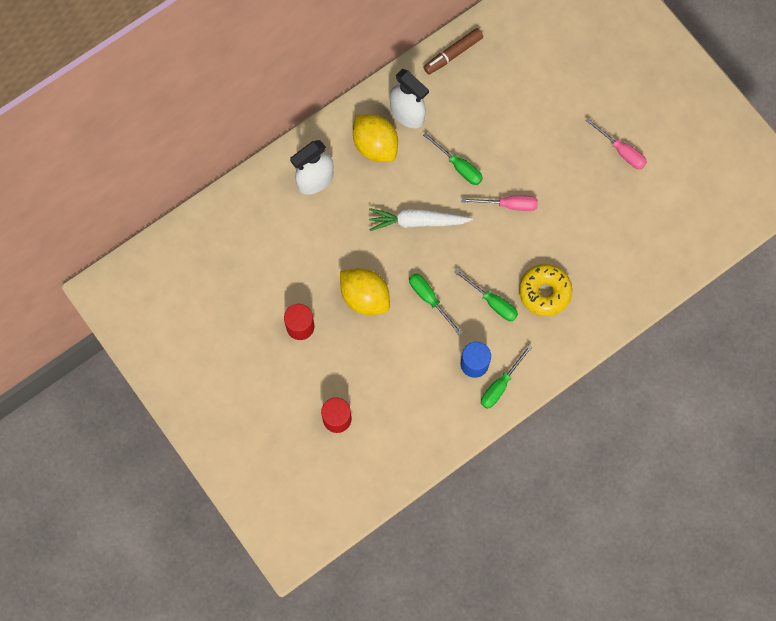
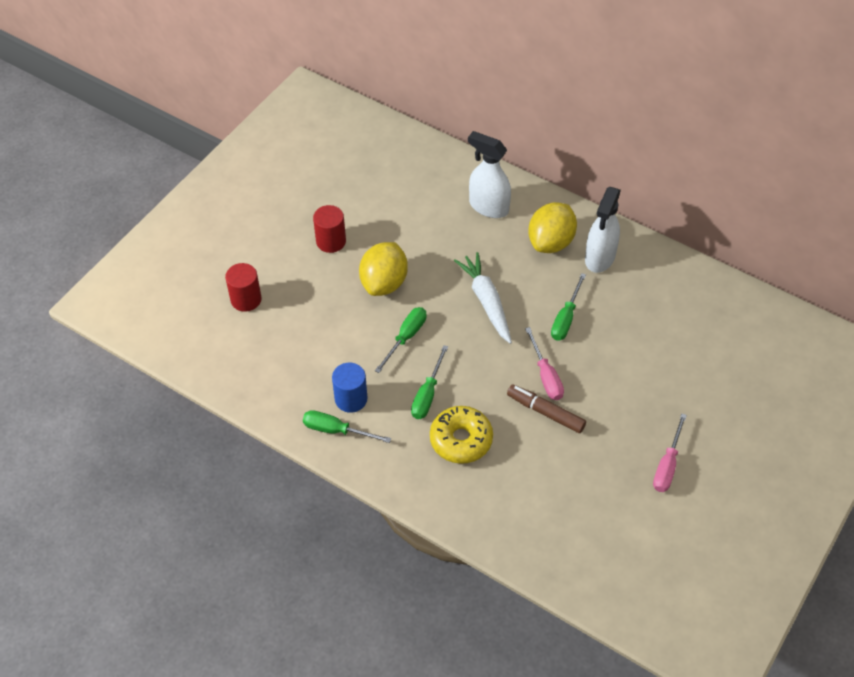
camera: 70 degrees right, 20 degrees down
(453, 54) = (688, 276): brown marker -> brown marker (545, 412)

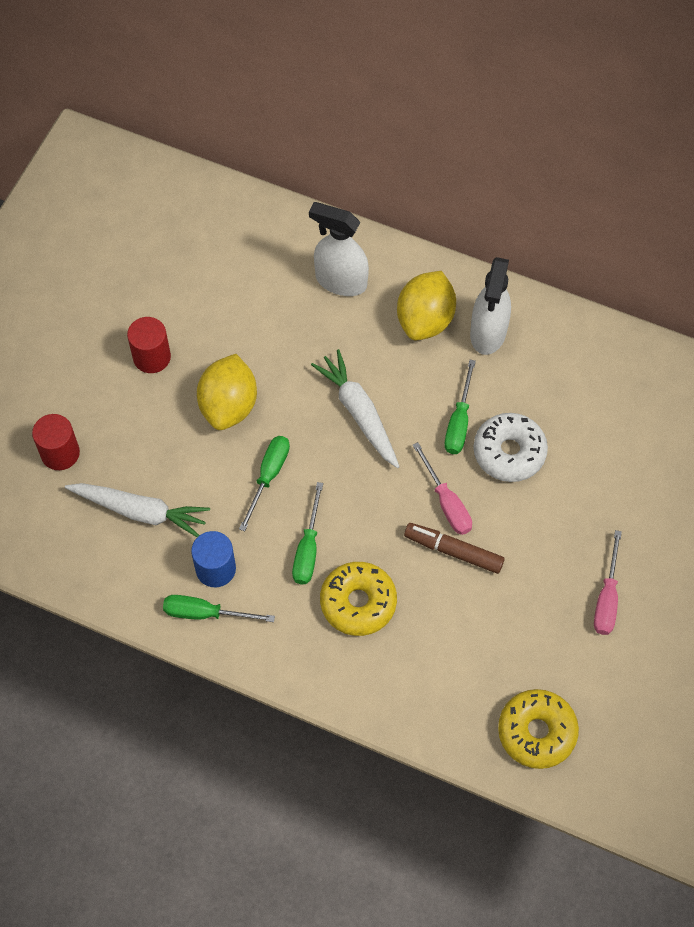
camera: 10 degrees left, 10 degrees up
(299, 349) = (140, 511): none -> white carrot
(592, 560) = (536, 732): none -> yellow donut
(603, 346) = (509, 452): none -> white donut

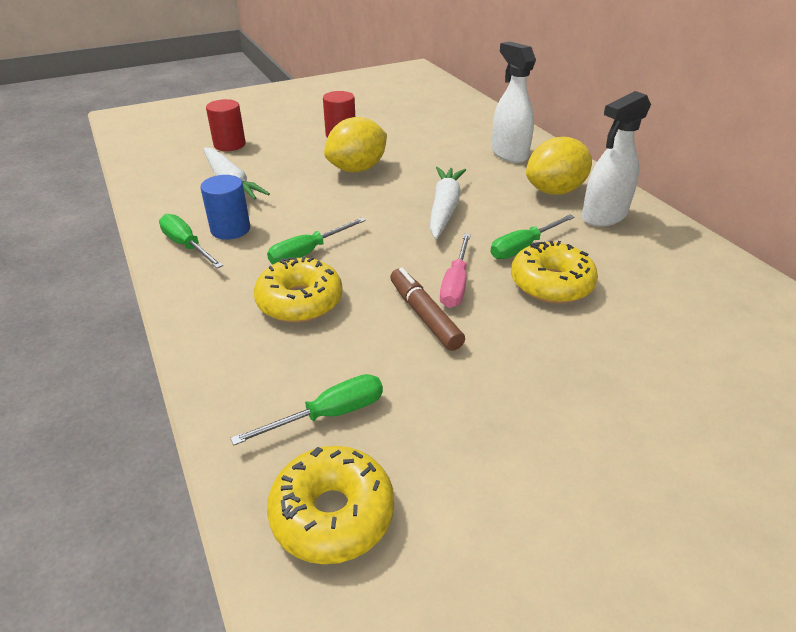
camera: 40 degrees right, 25 degrees down
(268, 476) = (335, 207): green screwdriver -> green screwdriver (329, 414)
(509, 452) = (551, 284): white donut -> yellow donut
(606, 598) = (552, 442): pink screwdriver -> none

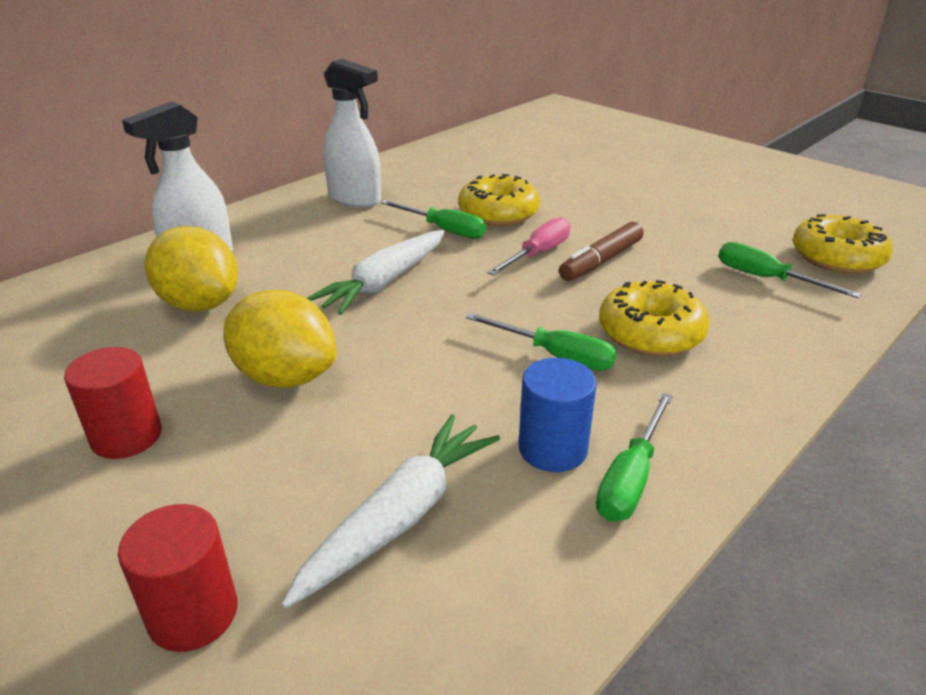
camera: 110 degrees left, 5 degrees down
(444, 209) = (385, 282): white carrot -> white carrot turned 45 degrees counterclockwise
(455, 284) = (538, 254): pink screwdriver -> pink screwdriver turned 45 degrees counterclockwise
(554, 191) = (306, 224): yellow lemon -> yellow lemon (200, 304)

